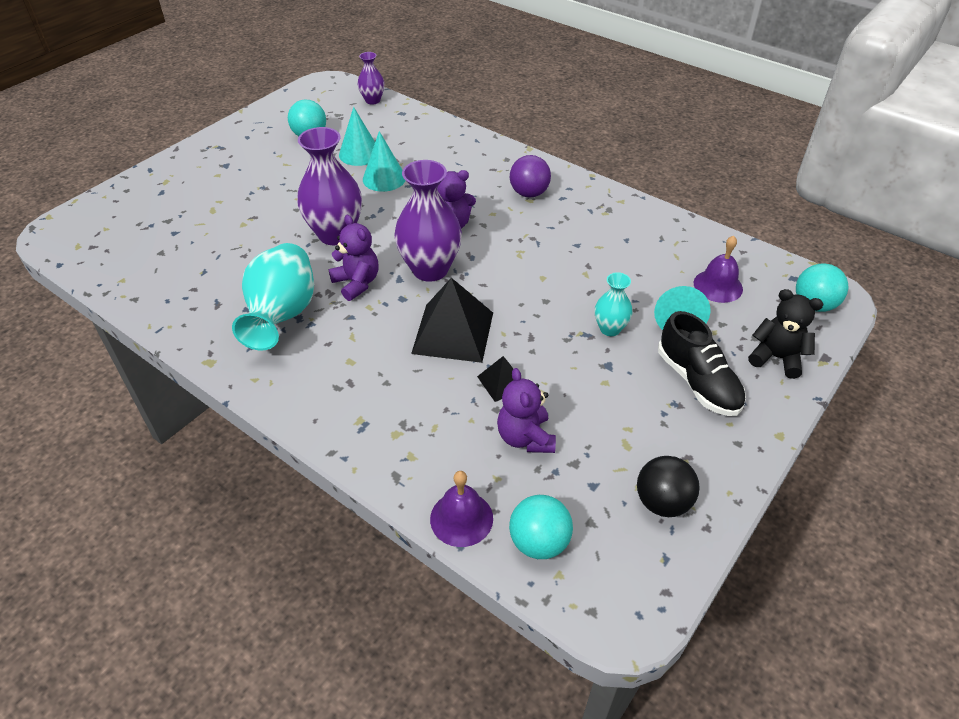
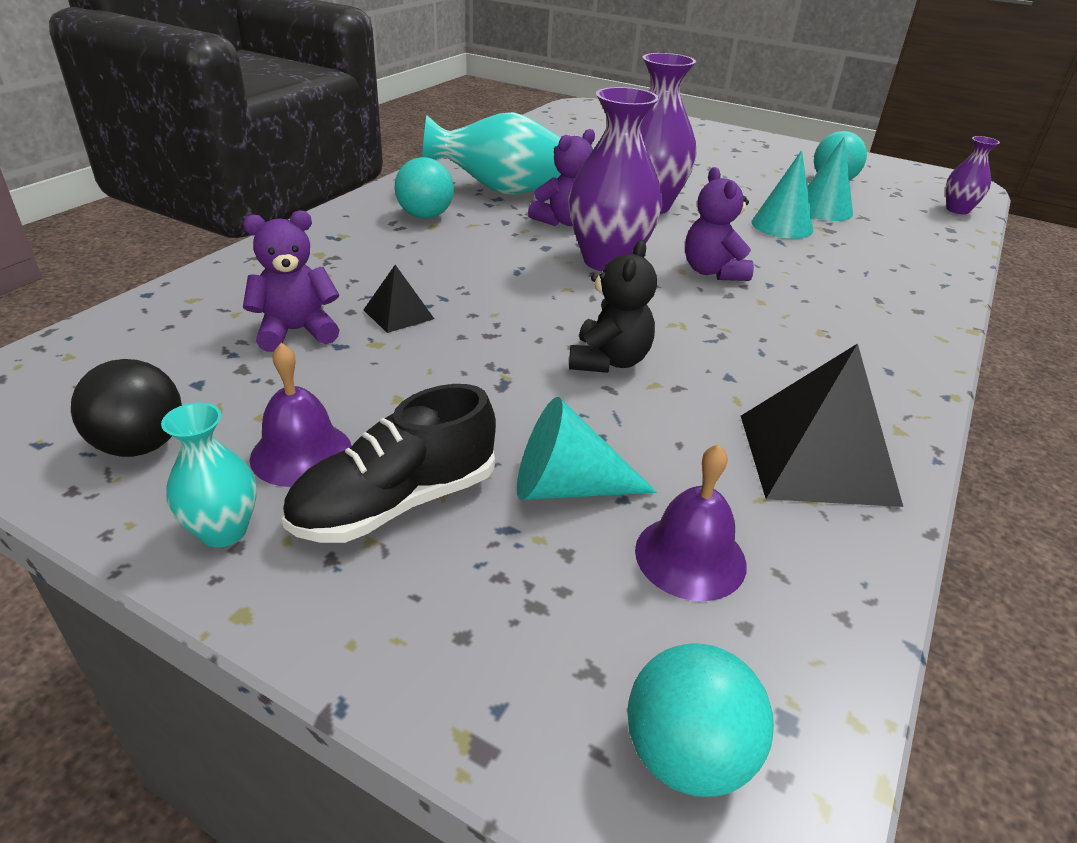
camera: 80 degrees right, 10 degrees down
(453, 332) = (489, 279): black pyramid -> black pyramid (816, 458)
(461, 518) = (183, 293): purple bell -> purple bell (301, 453)
(529, 193) = (839, 331): purple ball -> none
(539, 542) = (123, 342): turquoise ball -> turquoise ball (425, 216)
(610, 329) = (521, 406): turquoise vase -> turquoise vase (223, 531)
(776, 358) = (471, 638): black teddy bear -> black teddy bear (609, 361)

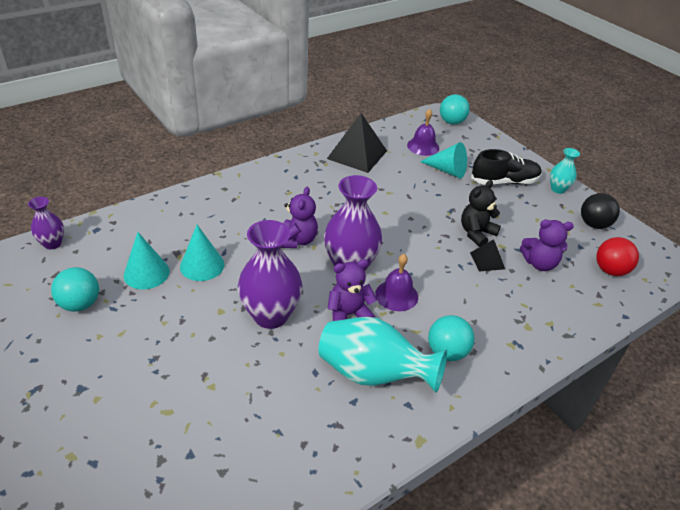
camera: 155 degrees left, 5 degrees up
(143, 353) = (610, 270): none -> red ball
(301, 453) = (535, 205): purple bell -> purple bell (396, 295)
(609, 361) = (400, 207): black teddy bear -> black teddy bear (476, 233)

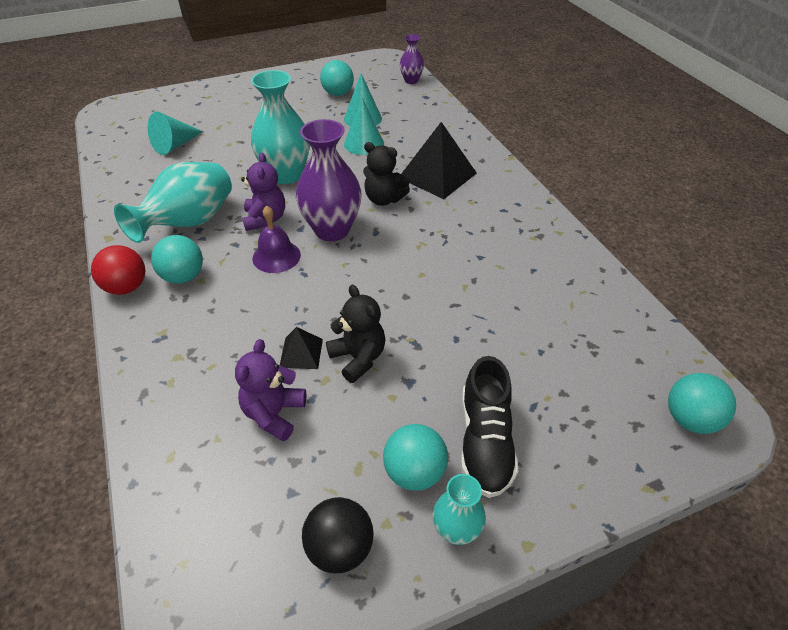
camera: 105 degrees right, 5 degrees up
(271, 315) = (286, 175): purple vase -> turquoise vase
(297, 240) = (384, 199): purple teddy bear -> black teddy bear
(357, 154) = (558, 270): black pyramid -> black pyramid (437, 175)
(423, 146) = (592, 352): purple bell -> none
(447, 170) = (519, 367): turquoise cone -> turquoise cone (175, 145)
(538, 204) = (414, 472): none -> turquoise ball
(610, 270) = (223, 513): red ball -> red ball (126, 287)

